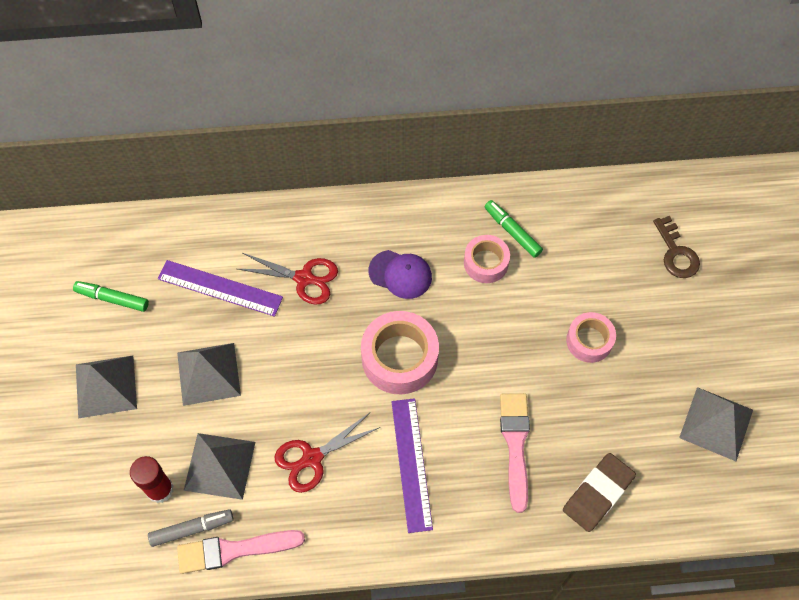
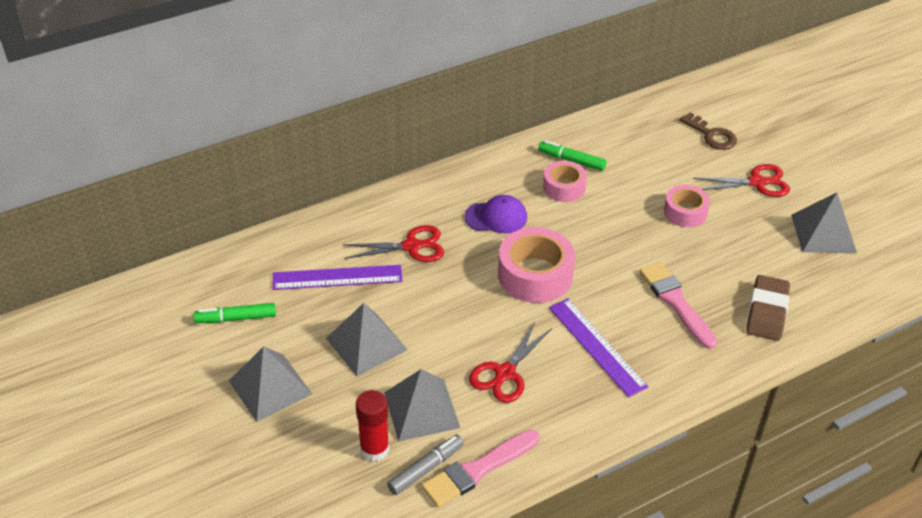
camera: 25 degrees left, 20 degrees down
(686, 332) = (757, 182): none -> red scissors

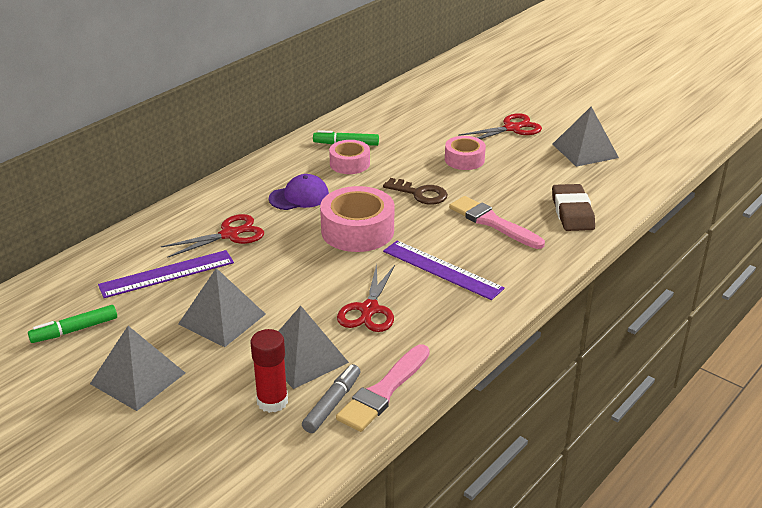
camera: 20 degrees left, 10 degrees down
(711, 135) = (456, 105): brown key -> brown key (420, 194)

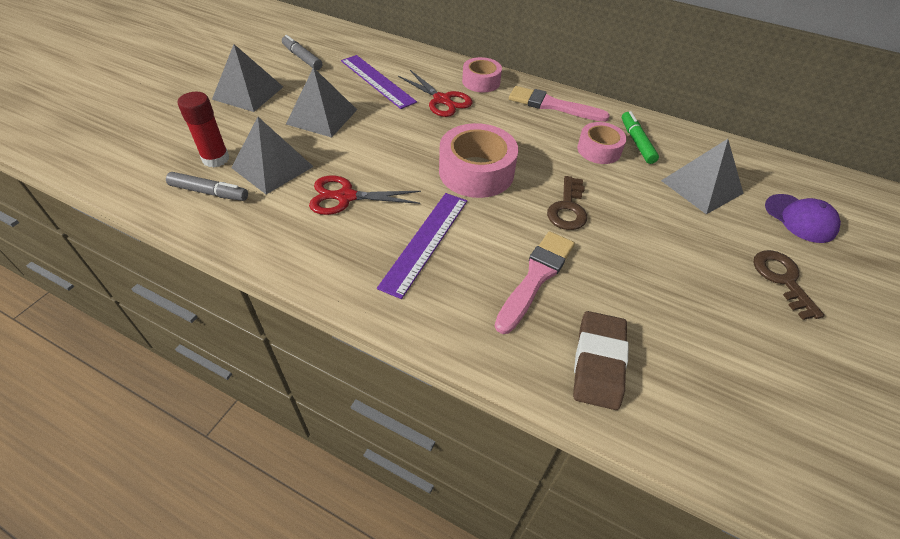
camera: 75 degrees right, 15 degrees up
(74, 330) = (302, 58): green marker -> grey marker
(299, 197) = (519, 127): purple cap -> purple cap (800, 218)
(383, 391) = (223, 221): pink brush -> pink brush (552, 105)
(464, 159) = (666, 238): pink tape -> pink tape (481, 82)
(512, 128) = (782, 279): red scissors -> brown key
(572, 212) = (598, 363): brown eraser -> brown eraser turned 60 degrees counterclockwise
(585, 150) = (784, 373): grey pyramid -> grey pyramid (701, 187)

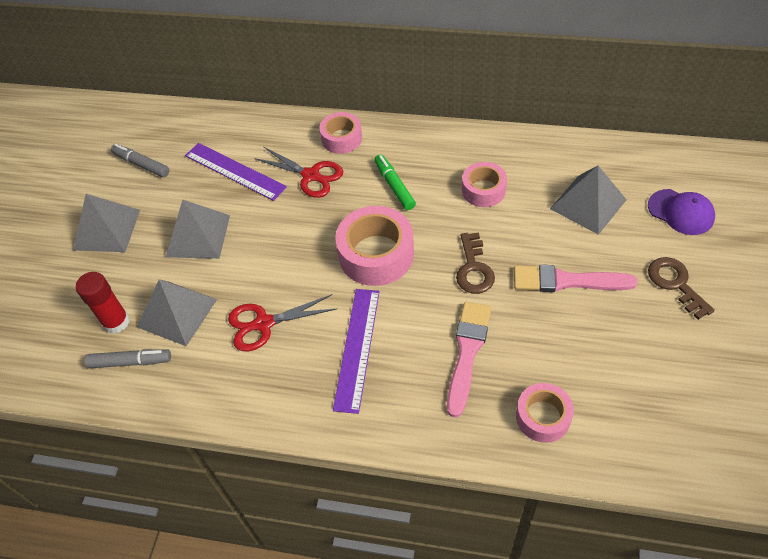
camera: 10 degrees left, 5 degrees up
(552, 105) = (423, 148): pink brush -> pink brush (567, 281)
(598, 363) = (543, 417): brown eraser -> pink tape
(637, 142) = (516, 169): green marker -> green marker (394, 186)

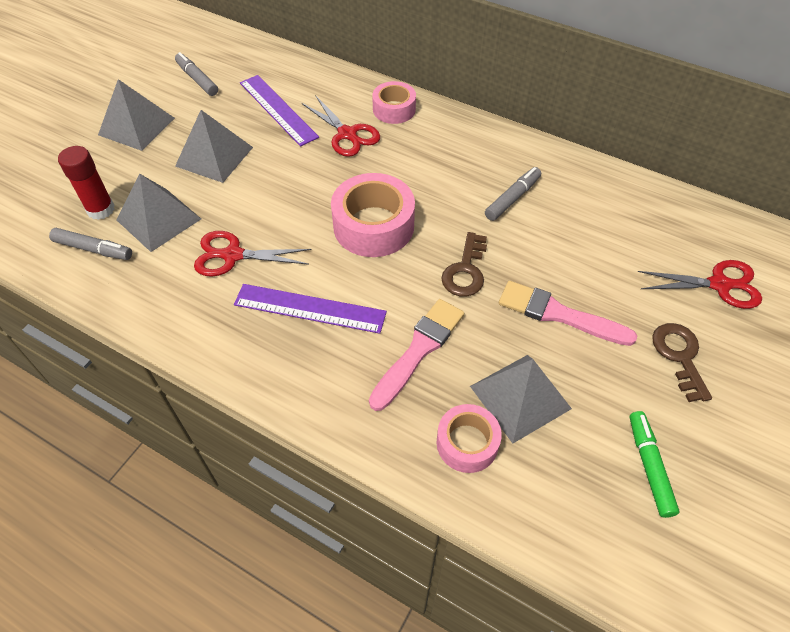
camera: 15 degrees right, 0 degrees up
(357, 348) = (310, 308): purple ruler -> purple ruler turned 75 degrees clockwise
(394, 186) = (424, 167): green marker -> green marker (649, 466)
(483, 190) = (512, 198): pink tape -> grey marker
(588, 204) = (618, 245): grey pyramid -> grey pyramid (520, 397)
(681, 212) = (719, 284): purple cap -> red scissors

